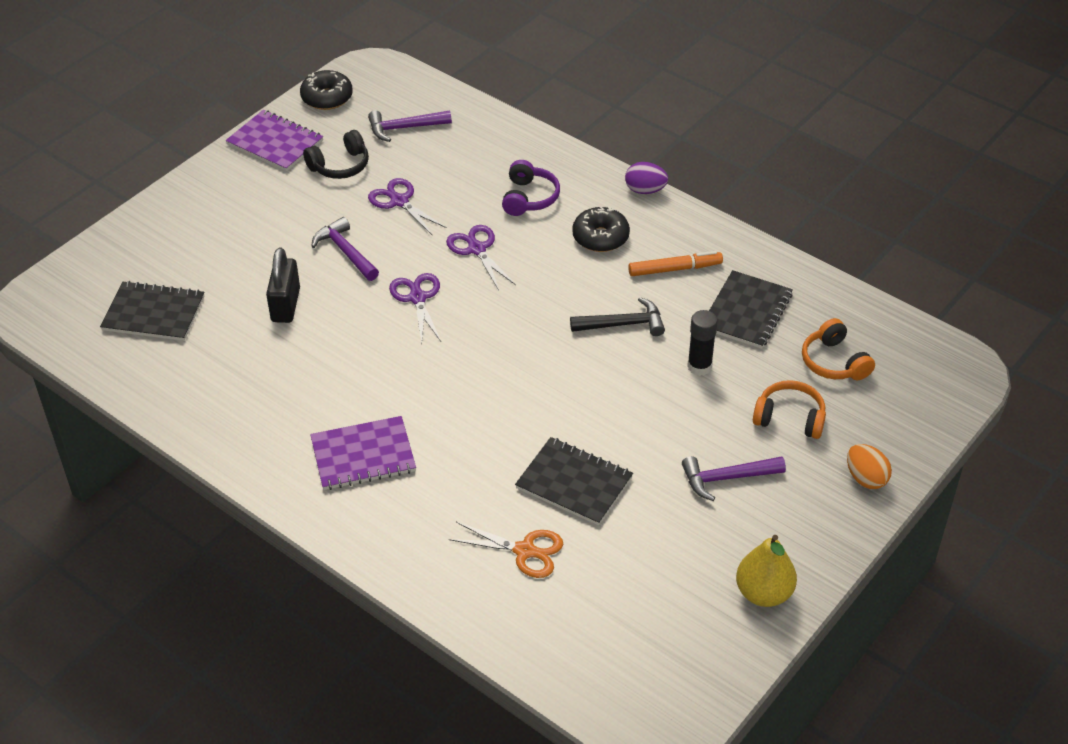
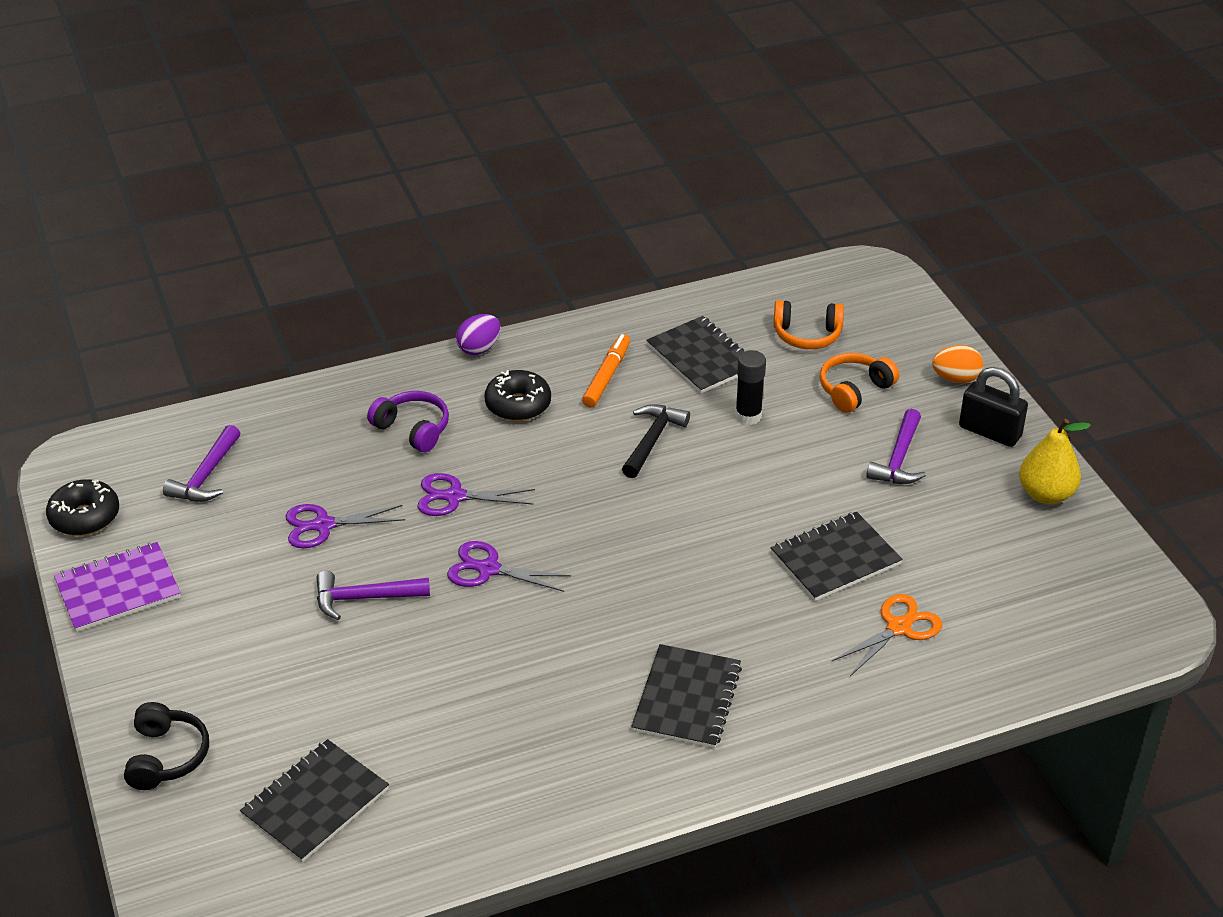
camera: 60 degrees left, 5 degrees down
(285, 305) = (405, 679): black padlock -> black padlock (990, 432)
(340, 166) = (216, 550): black headphones -> black headphones (167, 756)
(363, 455) = (687, 698): purple notebook -> black notebook

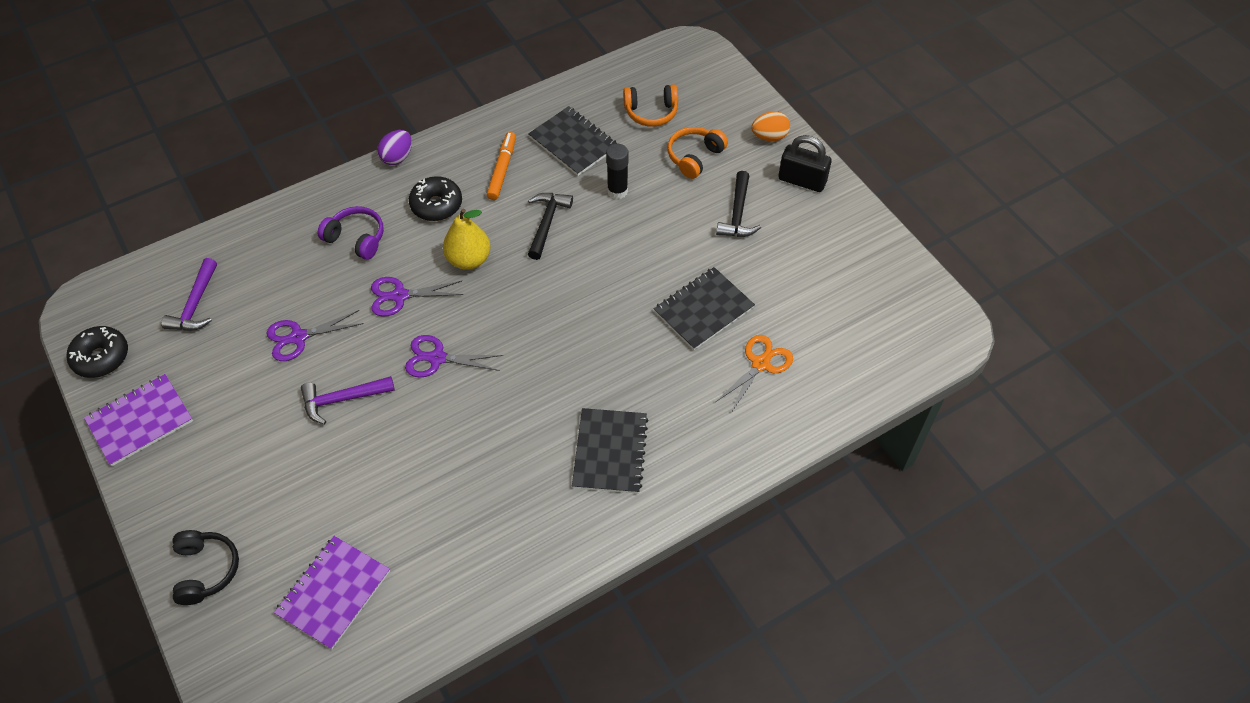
camera: 10 degrees left, 15 degrees up
(315, 802) = (333, 593): black notebook -> purple notebook
(898, 458) = (737, 214): purple hammer -> black hammer
(1046, 494) = (852, 230): yellow pear -> yellow pear (469, 259)

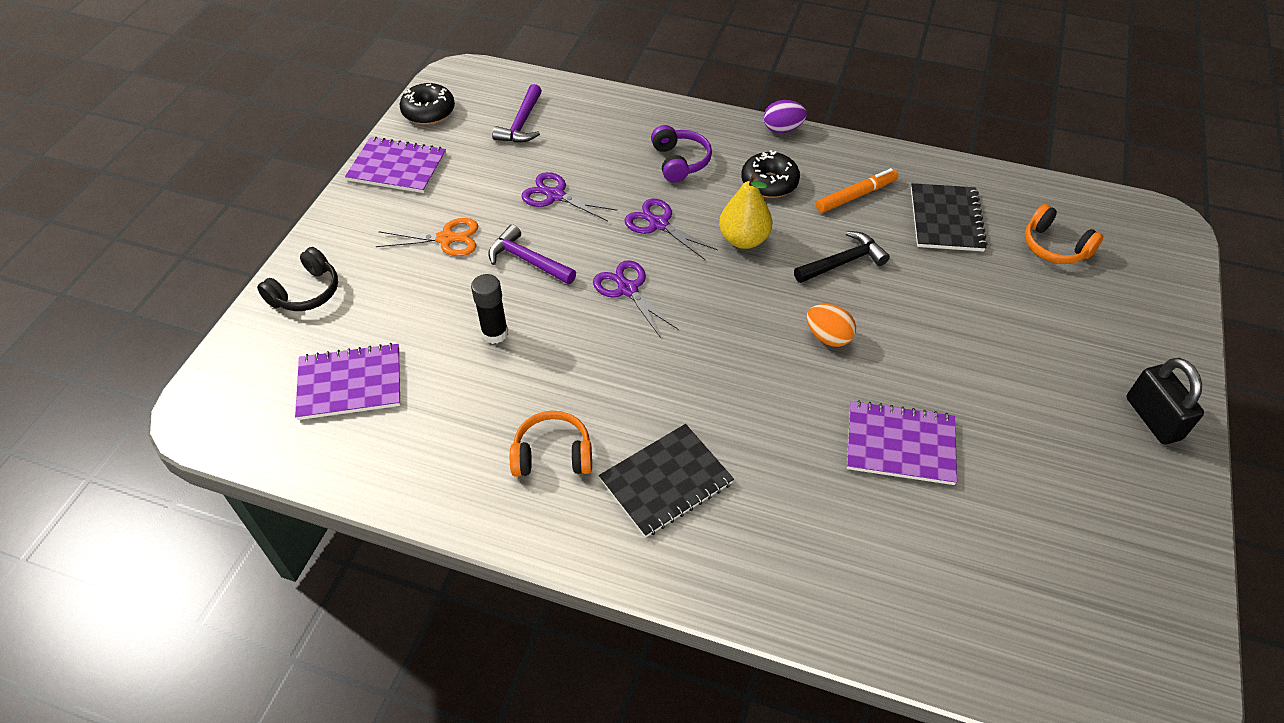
camera: 50 degrees right, 5 degrees down
(195, 304) = (521, 123): purple hammer -> purple hammer turned 45 degrees counterclockwise
(617, 191) = (939, 285): black glue stick -> black glue stick (495, 333)
(694, 157) = (1054, 313): orange headphones -> orange headphones (552, 454)
(703, 310) = (900, 444): black notebook -> purple notebook
(737, 214) = (1040, 393): black hammer -> none
(760, 364) = (898, 540): orange scissors -> orange scissors (446, 239)
(769, 137) = (1162, 353): orange egg -> orange egg (828, 337)

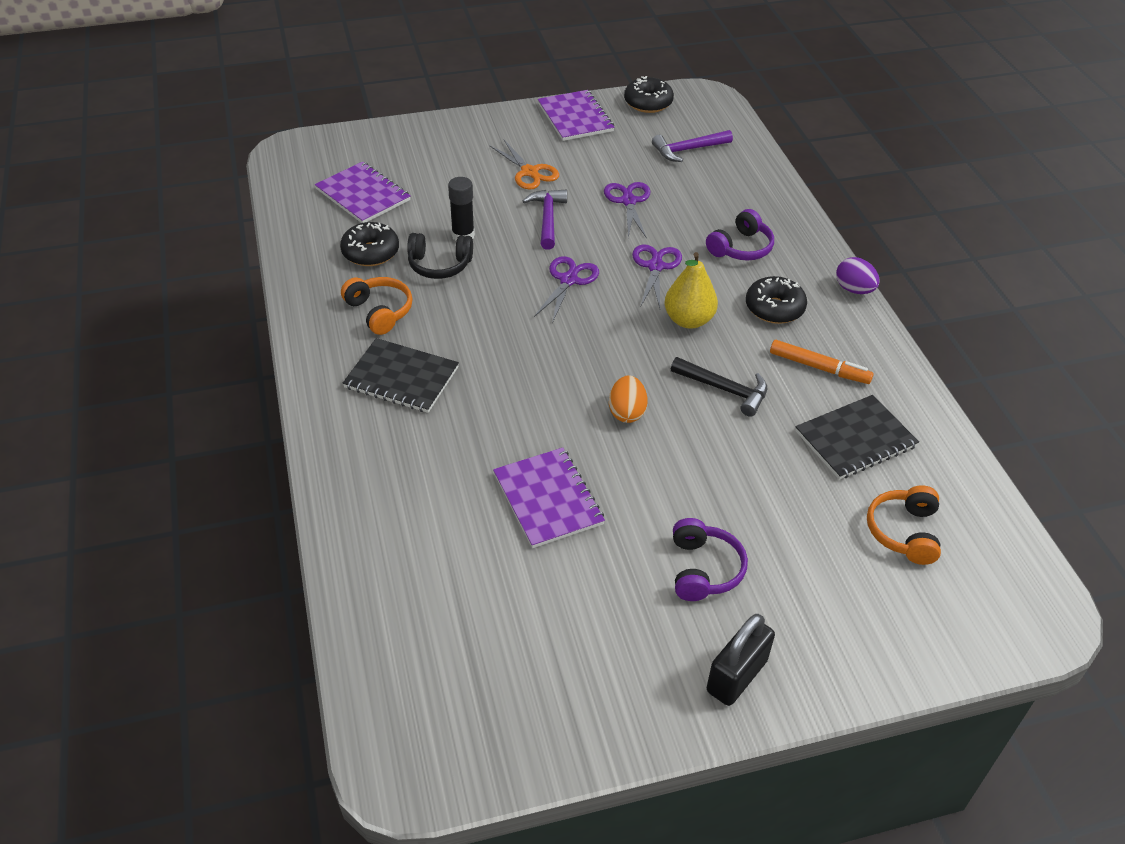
camera: 55 degrees right, 5 degrees down
(306, 292) = (421, 139): black headphones -> black headphones (439, 265)
(452, 420) = (370, 252): none -> black donut
(1035, 381) = (703, 569): none -> purple headphones

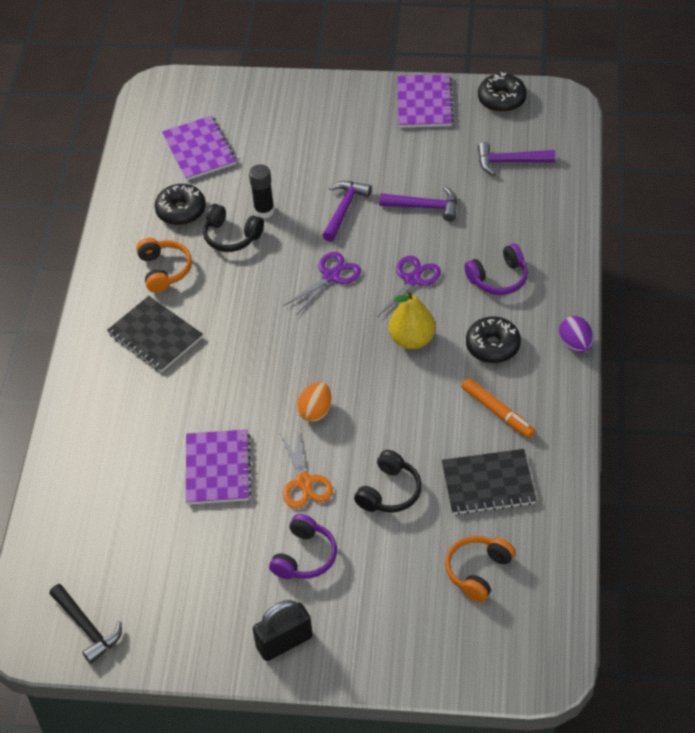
camera: 25 degrees right, 5 degrees up
(529, 172) = (352, 156): orange scissors -> orange scissors (304, 482)
(628, 201) = (424, 207): purple scissors -> purple hammer
(724, 390) = (406, 412): black hammer -> black hammer (87, 628)
(757, 474) = (389, 492): none -> black headphones

